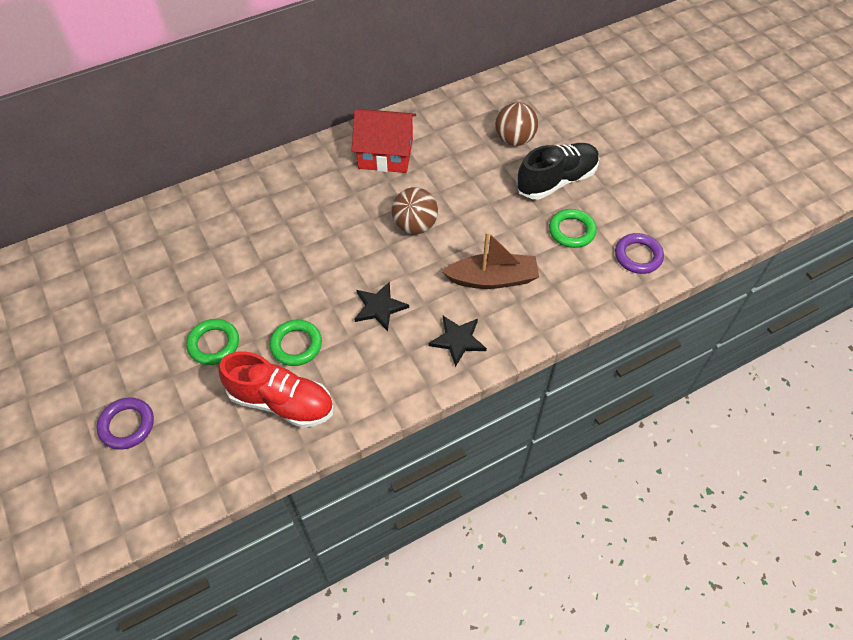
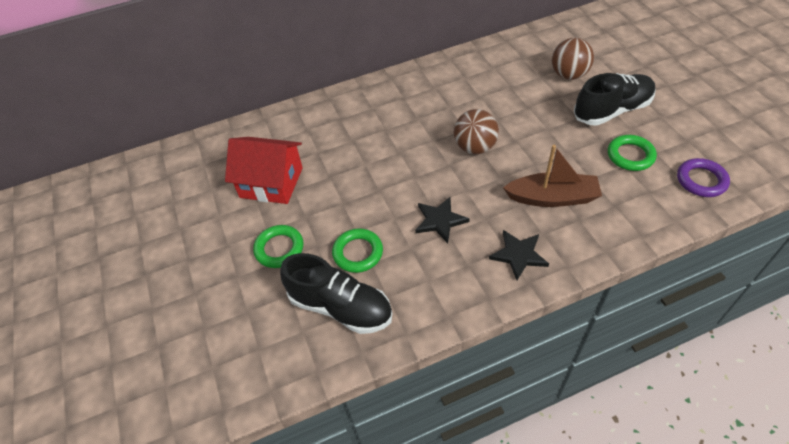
camera: 10 degrees right, 5 degrees down
(127, 425) = (190, 322): purple ring -> none
(281, 402) = (340, 307): red shoe -> black shoe
(385, 154) = (447, 86): red house -> red house (271, 182)

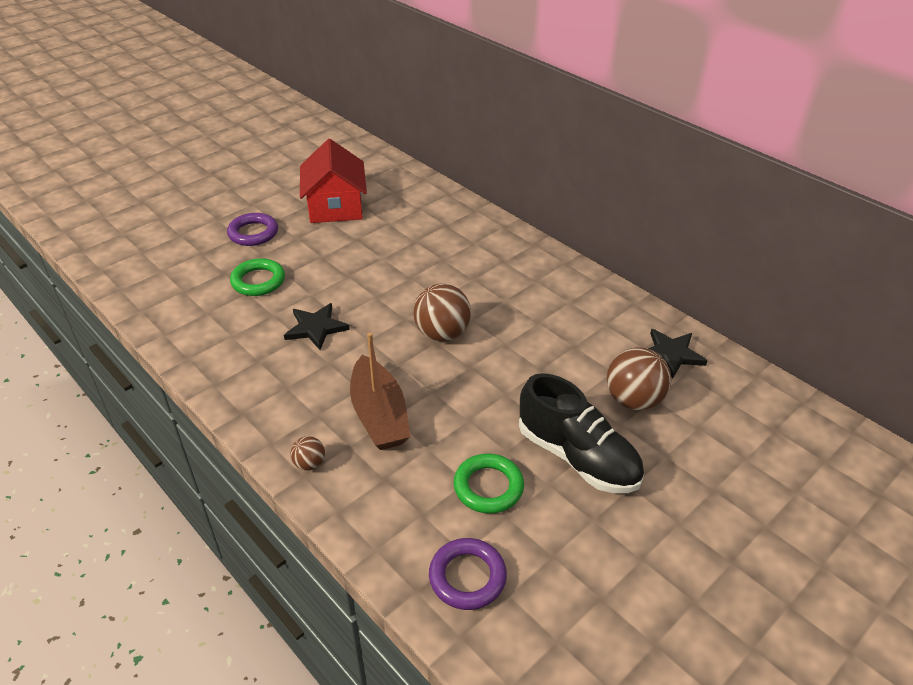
camera: 65 degrees right, 10 degrees down
(279, 249) = (253, 233): green ring -> purple ring
(340, 307) = (191, 286): black shoe -> none
(518, 255) = (280, 398): black star -> black star (671, 354)
(593, 245) = (309, 464): none -> brown ball

